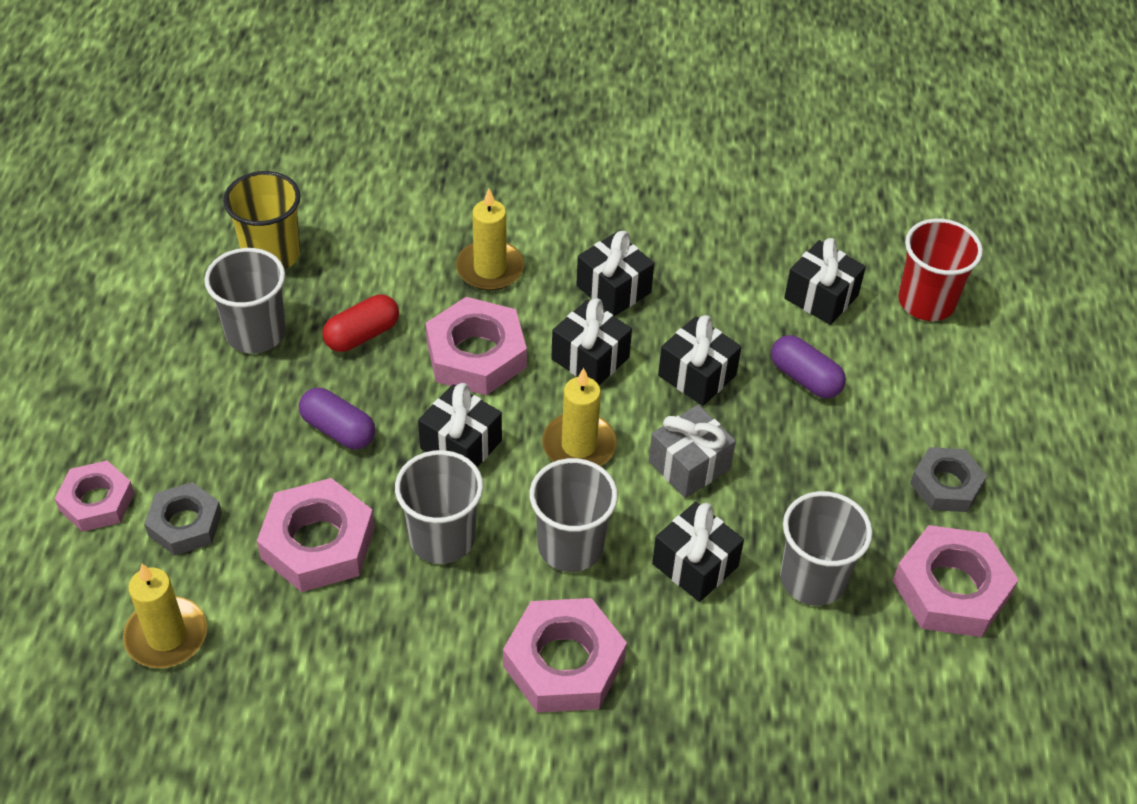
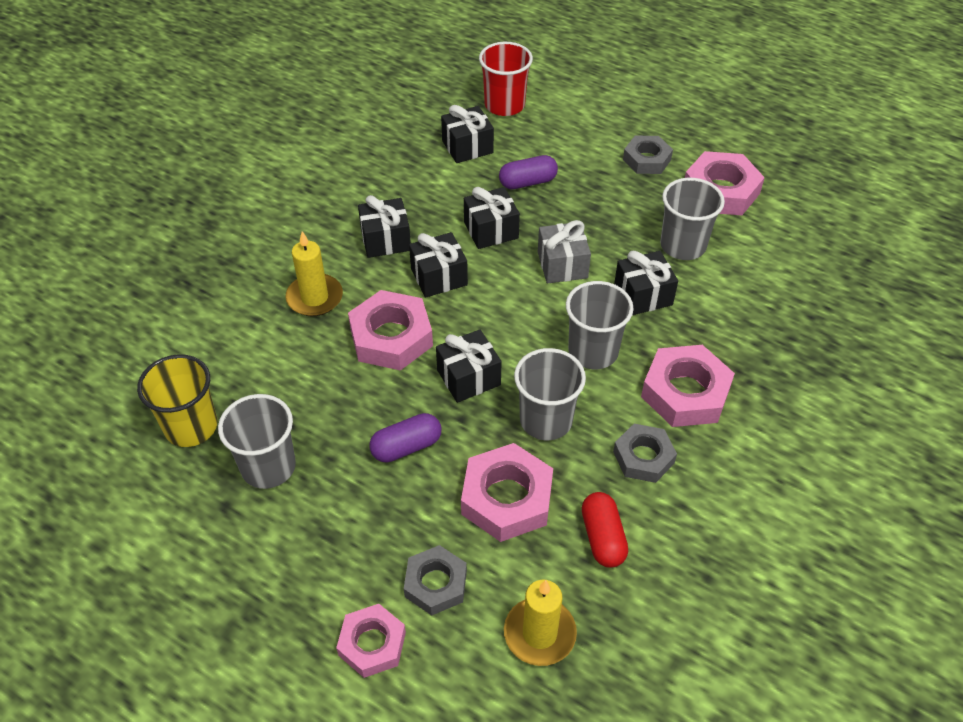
camera: 60 degrees left, 0 degrees up
(362, 335) = (322, 397): red capsule -> red capsule (603, 537)
(441, 652) = (643, 457): none -> grey nut
(579, 445) = (511, 313): yellow candle -> none

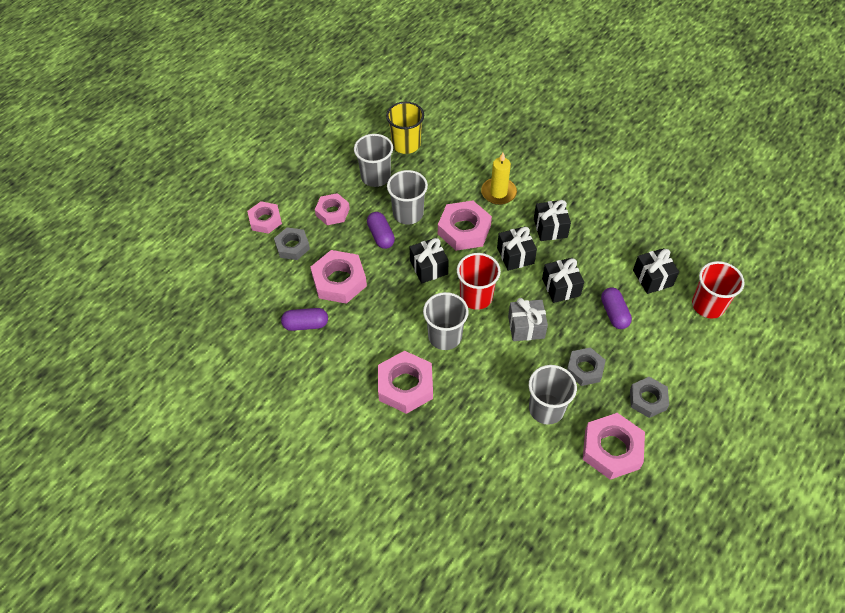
camera: 95 degrees right, 5 degrees up
(352, 527) = (332, 212): none -> pink nut
(518, 318) = (476, 297): none -> red cup
(539, 633) = (255, 289): yellow candle -> none
(546, 420) = (392, 305): grey cup -> grey cup (408, 213)
(603, 537) = (306, 324): red capsule -> purple capsule
(643, 295) = (495, 374): black gift -> none
(643, 457) = (357, 353): grey nut -> grey nut (585, 369)

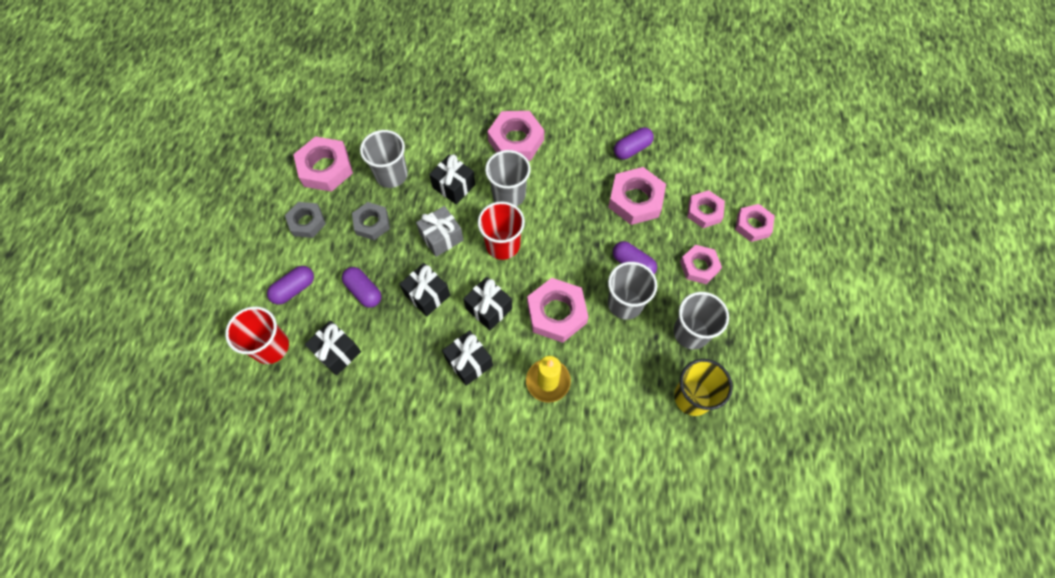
camera: 150 degrees right, 10 degrees up
(292, 246) = (704, 211): grey nut -> pink nut
(428, 267) = (565, 253): black gift -> black gift (454, 186)
(676, 342) = (294, 289): none -> purple capsule

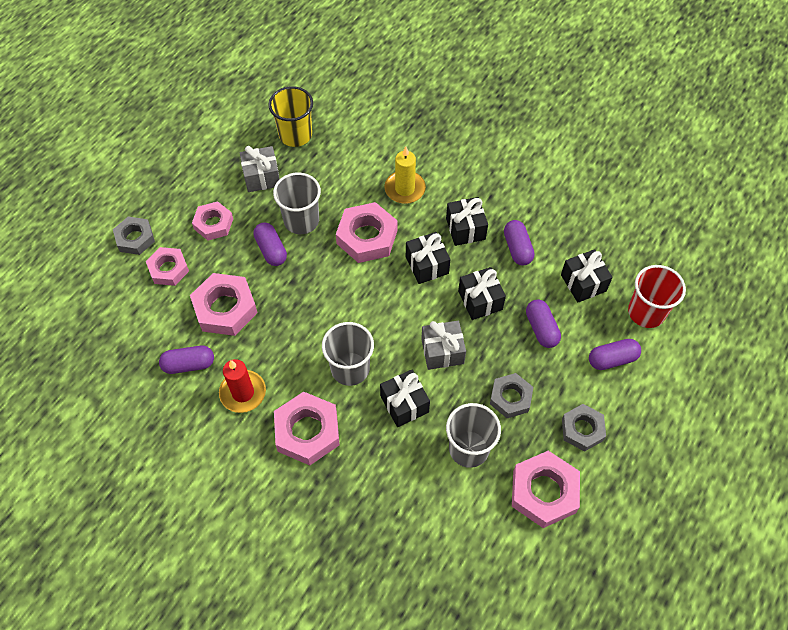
camera: 155 degrees left, 5 degrees down
(411, 362) = (517, 248): none -> purple capsule
(503, 245) = (384, 318): red cup -> none
(579, 146) = (243, 392): none -> red candle
(691, 332) = (262, 177): grey cup -> grey gift
(753, 225) = (135, 238): pink nut -> grey nut

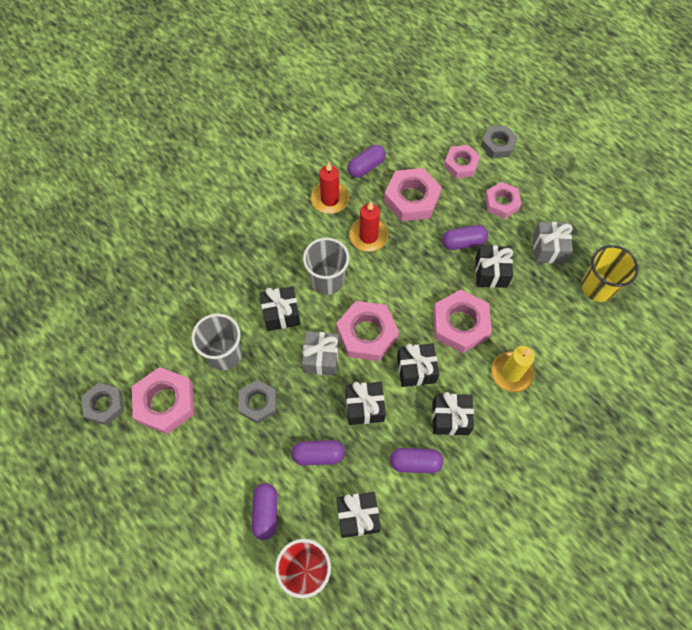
camera: 105 degrees right, 5 degrees up
(189, 364) = (366, 167): purple capsule -> purple capsule turned 45 degrees clockwise
(284, 340) = (368, 236): none -> red candle
(301, 220) = (491, 272): grey cup -> black gift
(307, 431) = (281, 237): pink nut -> pink nut (367, 334)
(582, 429) = (207, 456): grey nut -> grey nut (104, 405)

